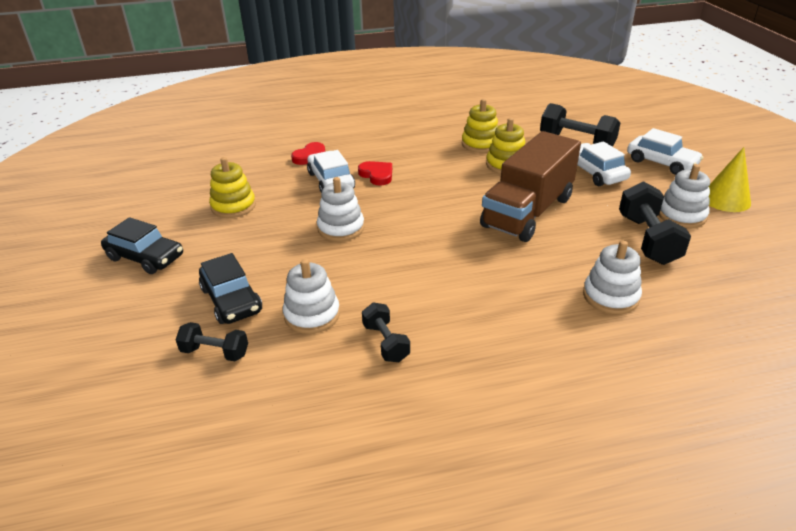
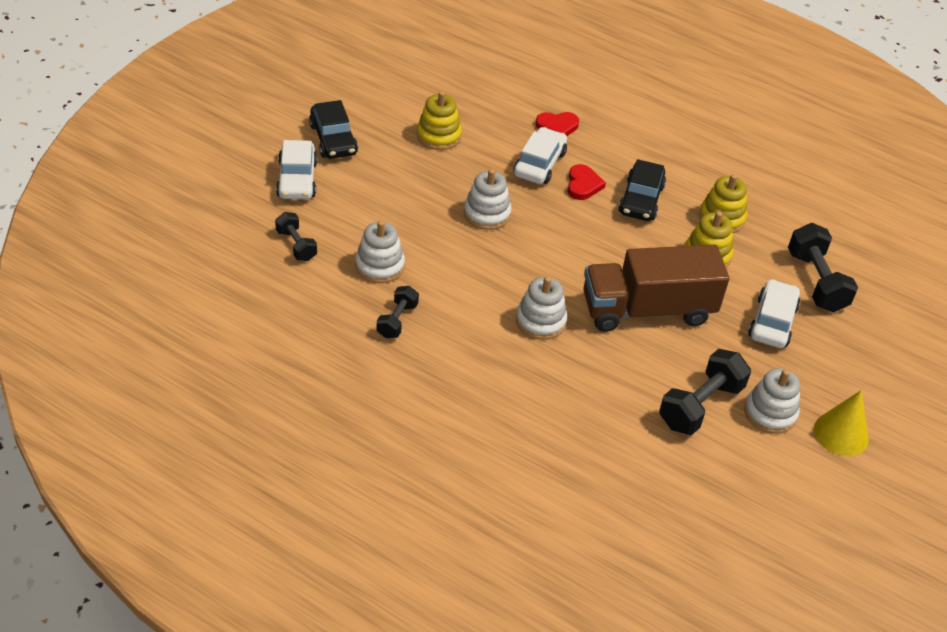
camera: 40 degrees right, 10 degrees up
(231, 300) = (346, 216): black car -> black car (641, 199)
(610, 296) = (590, 416): white stacking toy -> white stacking toy (540, 321)
(661, 162) = (856, 361): white car -> white car (297, 179)

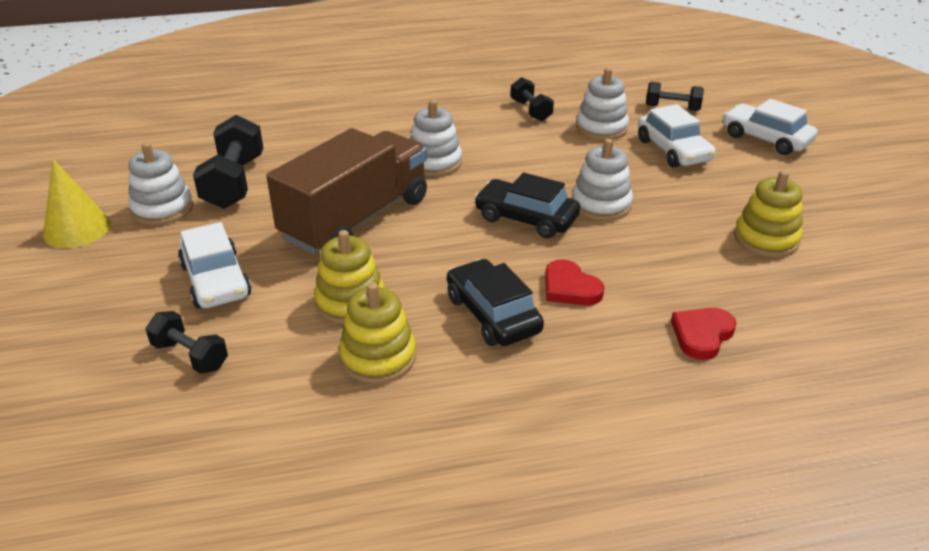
camera: 140 degrees right, 10 degrees down
(333, 139) = (817, 178): black car -> black car (526, 218)
(539, 164) = (642, 279): white car -> white car (673, 150)
(816, 282) = (190, 356): black dumbbell -> black dumbbell, size x0.59

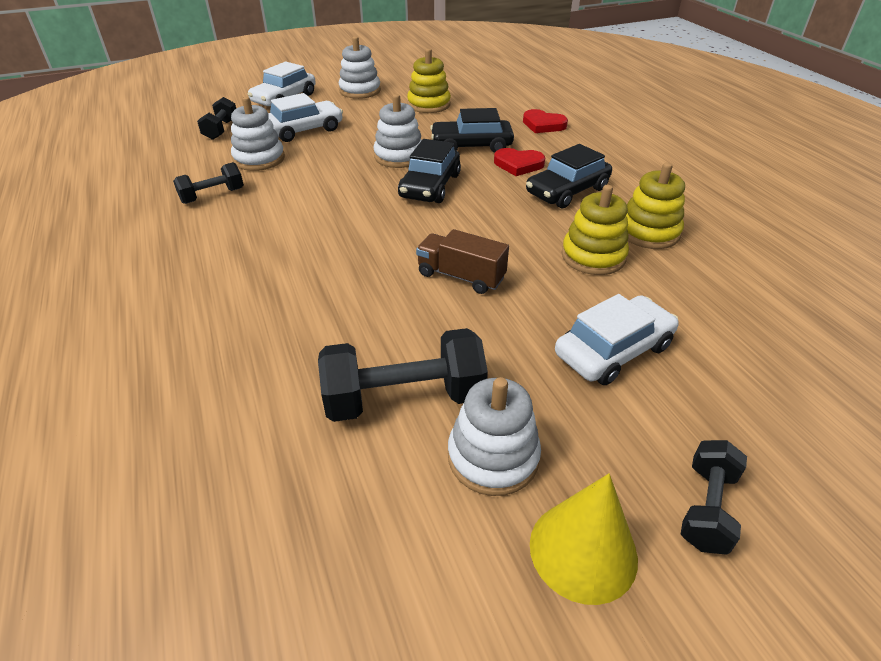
camera: 100 degrees left, 5 degrees up
(190, 356) = (726, 333): black dumbbell -> black dumbbell (706, 508)
(356, 219) = (461, 276): brown truck -> brown truck, size x0.49
(434, 163) = (334, 243): white stacking toy -> white stacking toy (360, 91)
(570, 288) = (518, 164): red heart -> red heart turned 60 degrees clockwise
(628, 258) = (471, 146): none -> black car

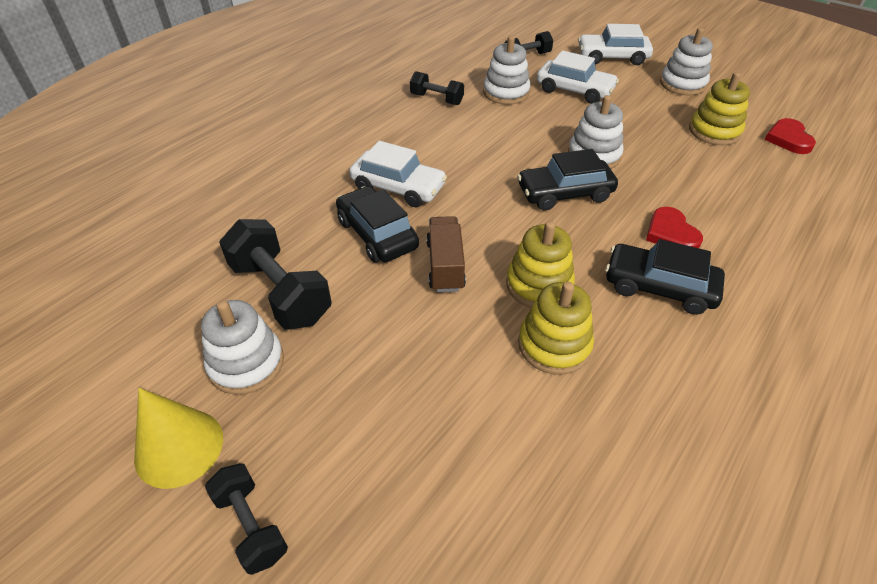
camera: 60 degrees right, 5 degrees up
(471, 146) = (668, 189): black car -> black car (377, 234)
(543, 125) = (783, 222): red heart -> red heart (788, 139)
(613, 350) = (415, 404): white car -> white car (398, 187)
(648, 232) = (644, 379): yellow stacking toy -> yellow stacking toy (539, 285)
(706, 508) = (251, 525): black dumbbell -> black dumbbell turned 60 degrees clockwise

